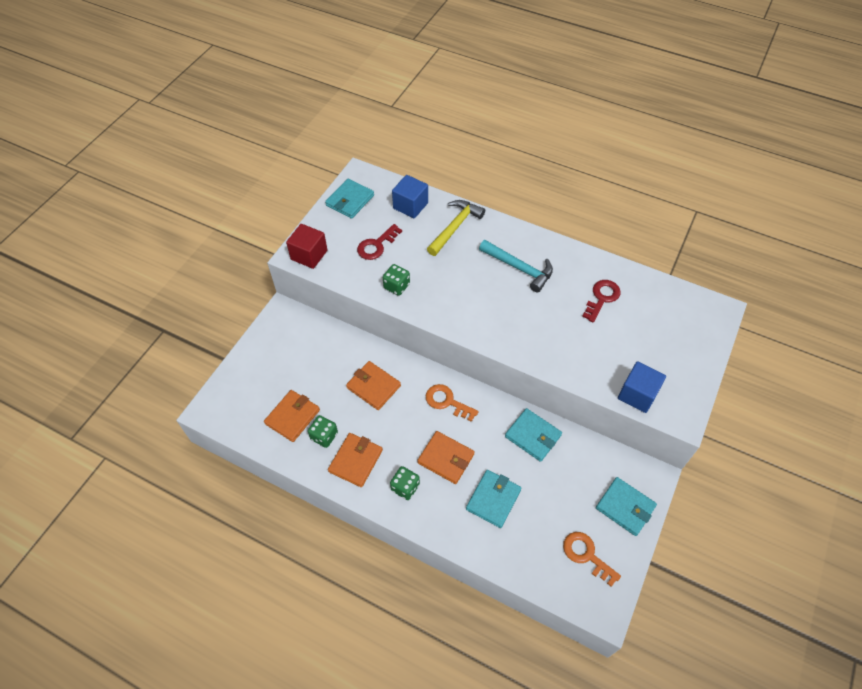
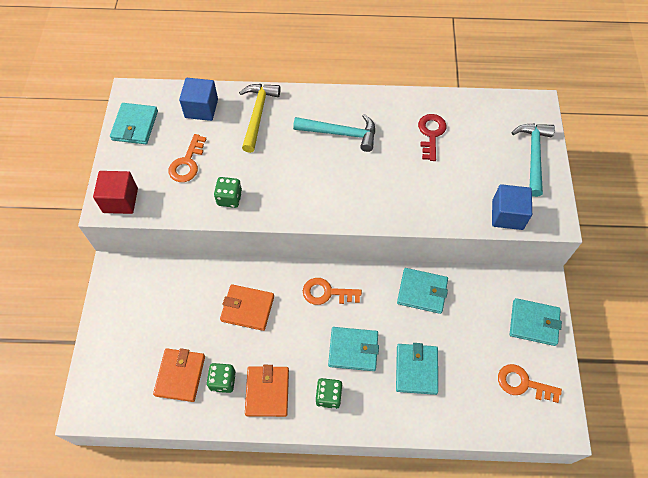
camera: 25 degrees left, 5 degrees up
(377, 245) = (187, 163): red key -> orange key
(446, 458) = (353, 350): orange wallet -> turquoise wallet
(691, 352) = (533, 155): none -> turquoise hammer

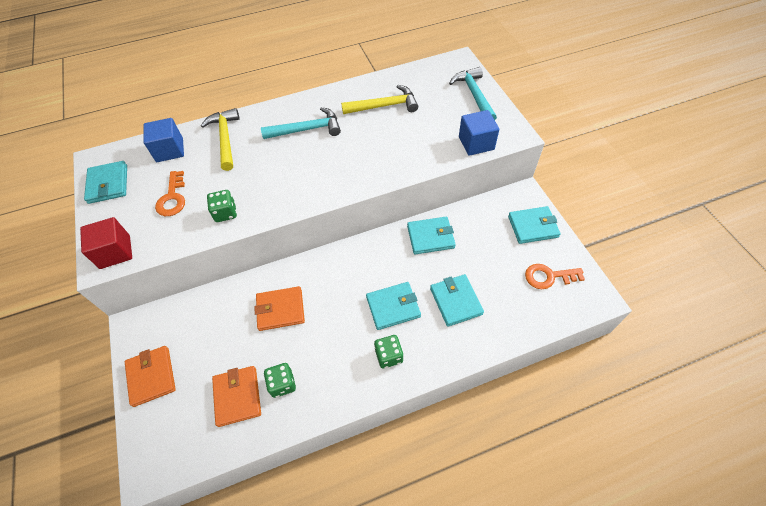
camera: 20 degrees left, 5 degrees down
(267, 392) = (330, 376): orange wallet -> orange wallet (151, 376)
(327, 293) = (348, 269): orange key -> none
(431, 134) = (384, 106): red key -> yellow hammer

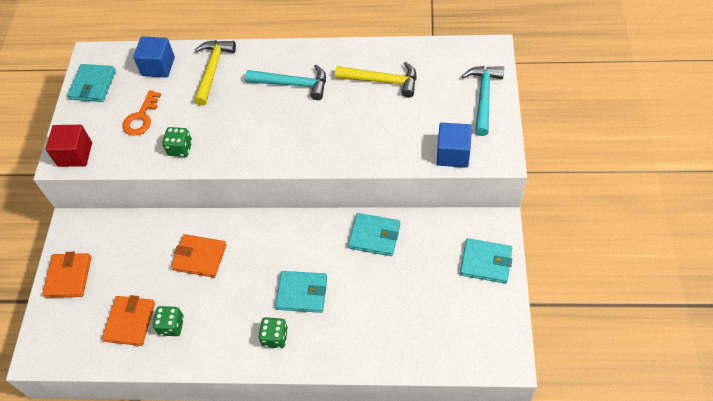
camera: 25 degrees right, 0 degrees up
(456, 301) = (364, 310): turquoise wallet -> none
(549, 276) = (471, 320): orange key -> none

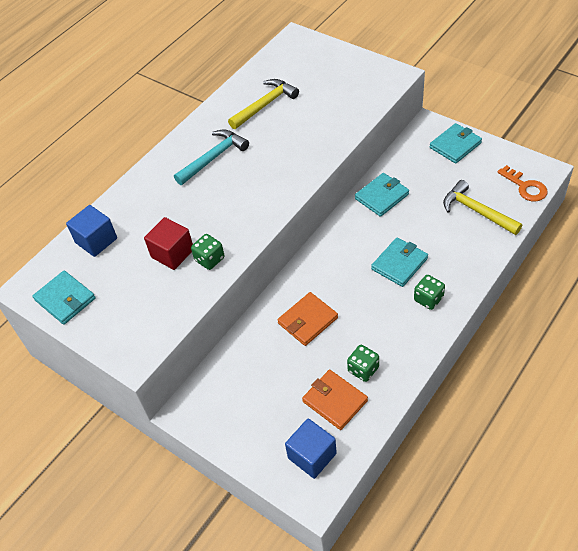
camera: 55 degrees left, 5 degrees down
(68, 277) = (244, 435): orange wallet -> none
(75, 154) = (138, 344): red cube -> red cube (172, 253)
(141, 117) = (145, 275): orange key -> orange key (525, 187)
(212, 70) = (142, 203): yellow hammer -> yellow hammer (476, 211)
(453, 154) = (372, 97): blue cube -> blue cube (312, 456)
(483, 97) = (335, 60): turquoise hammer -> none

